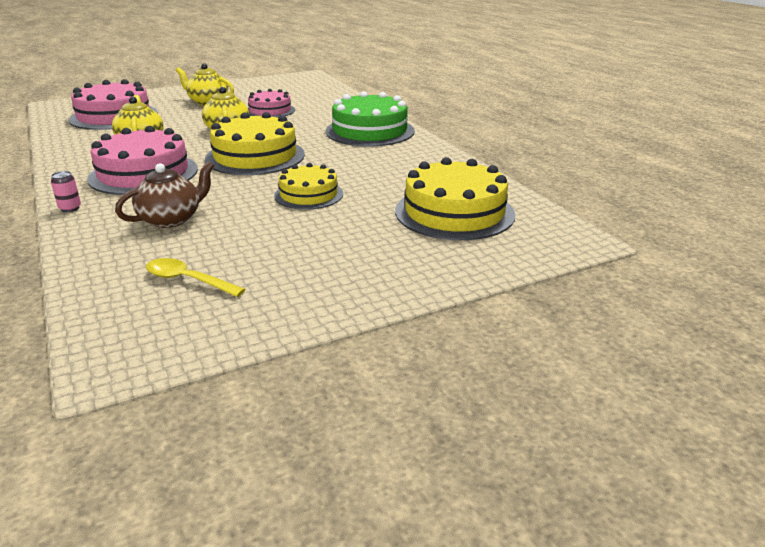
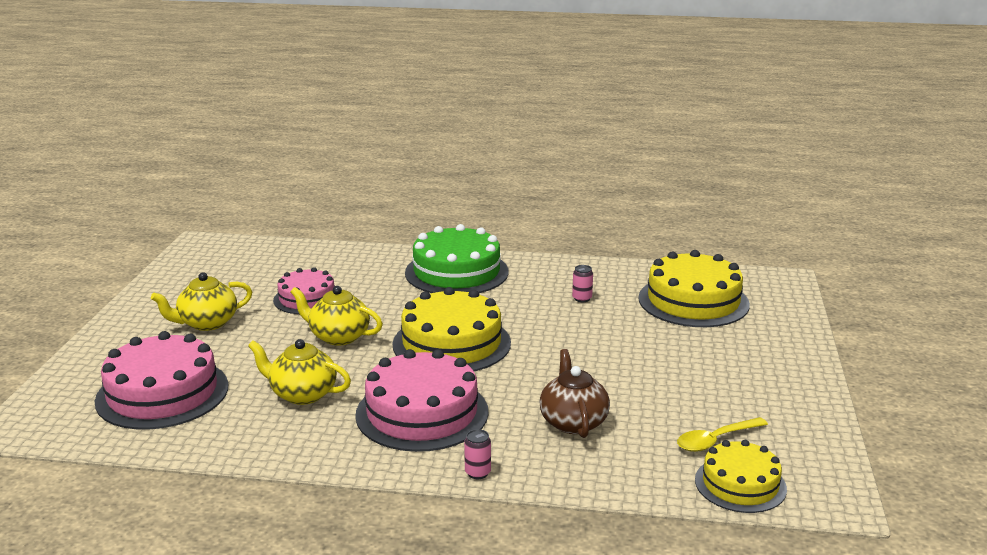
camera: 55 degrees left, 5 degrees down
(308, 195) = (588, 345): yellow cake -> yellow cake (740, 484)
(389, 174) = (582, 298): none -> pink can

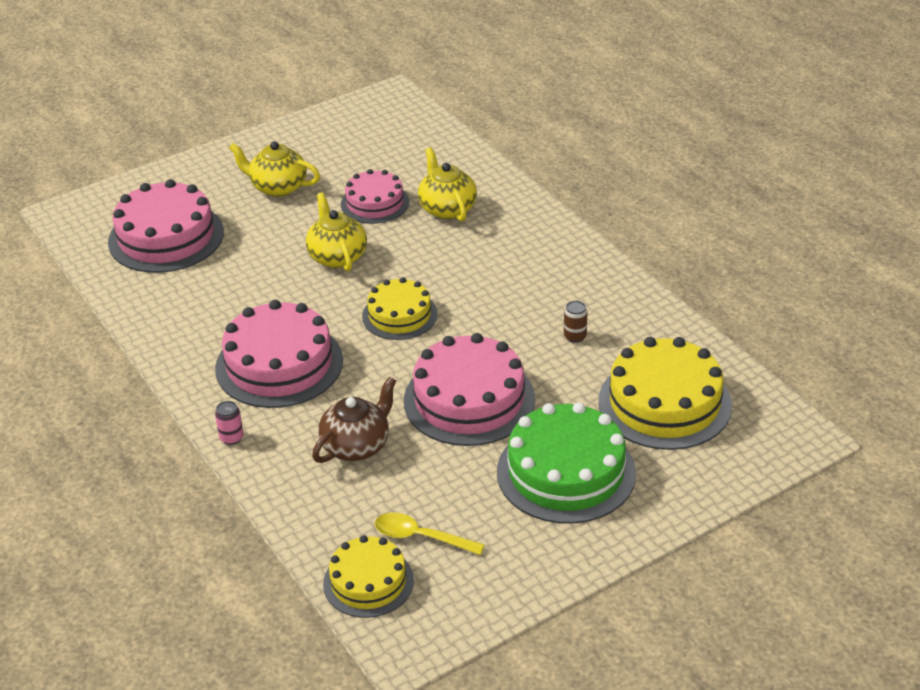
camera: 50 degrees right, 15 degrees up
(302, 394) = (237, 295): yellow teapot -> yellow teapot (447, 208)
(451, 343) = (399, 315): yellow cake -> yellow cake, size x0.61
(456, 272) = (526, 243): green cake -> green cake (566, 472)
(582, 298) = (575, 336): pink can -> brown can
(589, 359) = (469, 399): none -> pink cake

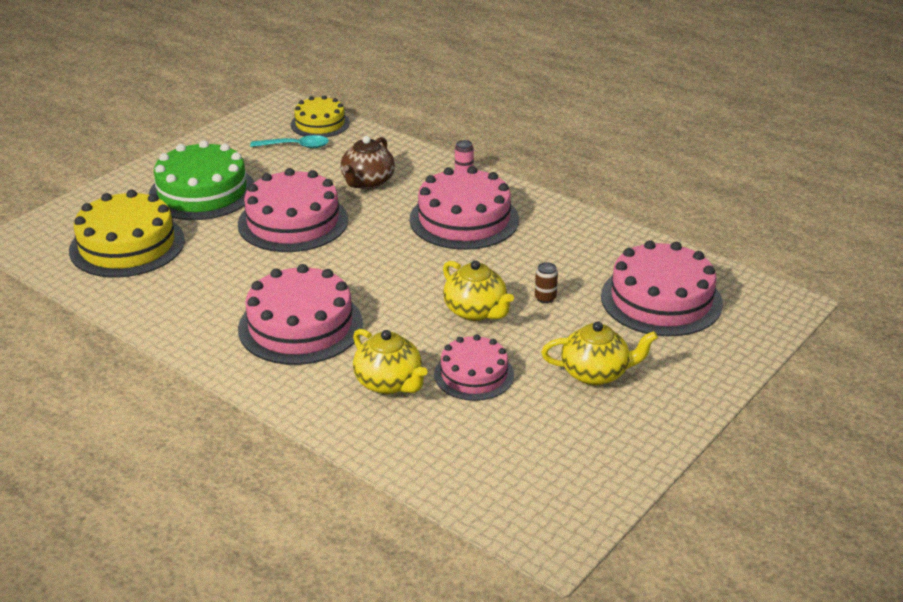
camera: 160 degrees right, 5 degrees down
(399, 315) = (383, 271): yellow cake -> none
(420, 537) = (296, 146): yellow spoon -> turquoise spoon
(503, 271) = (300, 326): none -> pink cake
(575, 336) = (214, 281): brown can -> brown can (545, 298)

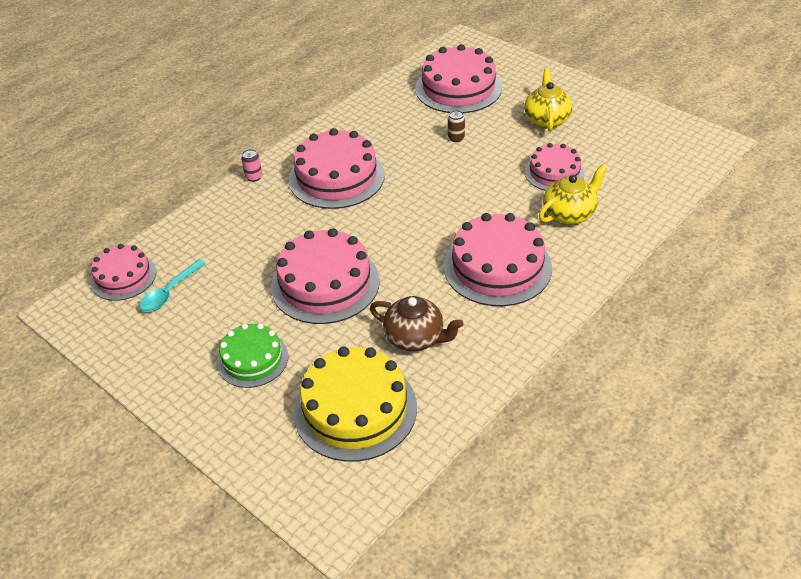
camera: 85 degrees left, 10 degrees up
(202, 192) = (252, 359): green cake -> green cake, size x0.61
(296, 146) = (169, 292): turquoise spoon -> turquoise spoon turned 150 degrees counterclockwise
(320, 123) = (123, 277): yellow cake -> pink cake
(367, 182) = (259, 237): brown teapot -> brown teapot (415, 338)
(476, 311) = (474, 171): yellow teapot -> none

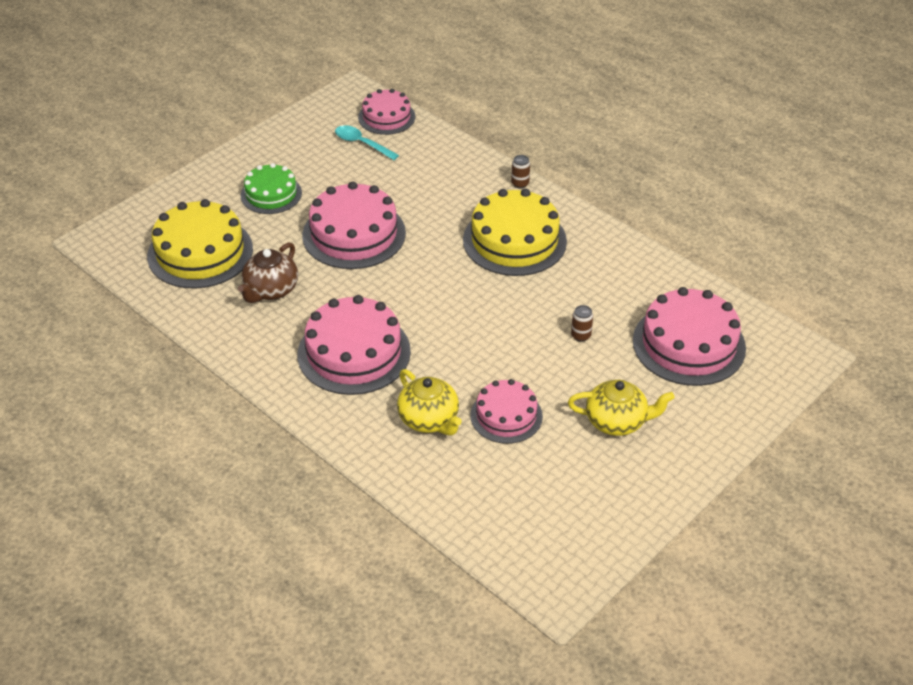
camera: 90 degrees right, 0 degrees up
(254, 177) = (520, 184): pink can -> brown can
(336, 177) = (514, 240): pink cake -> yellow cake

